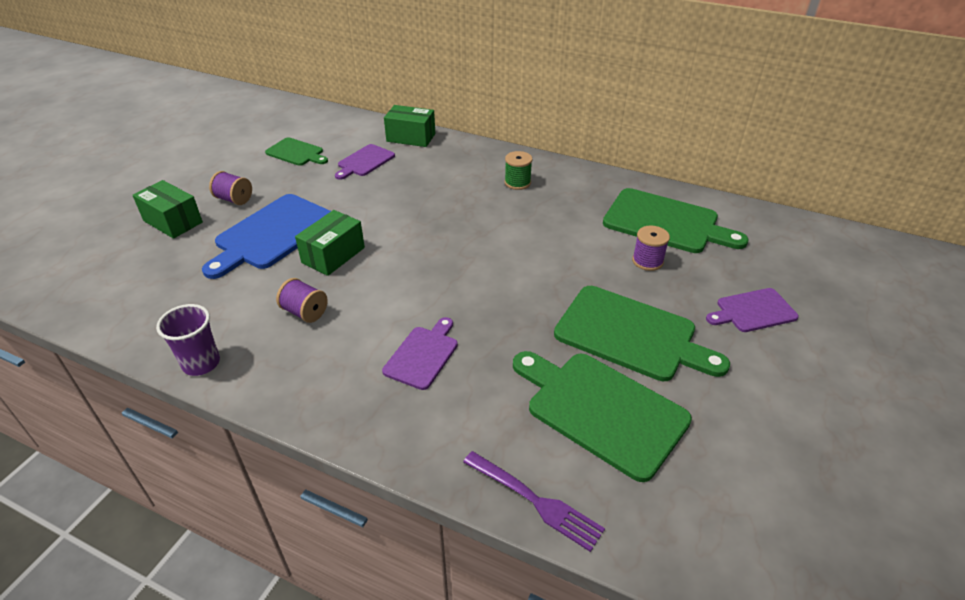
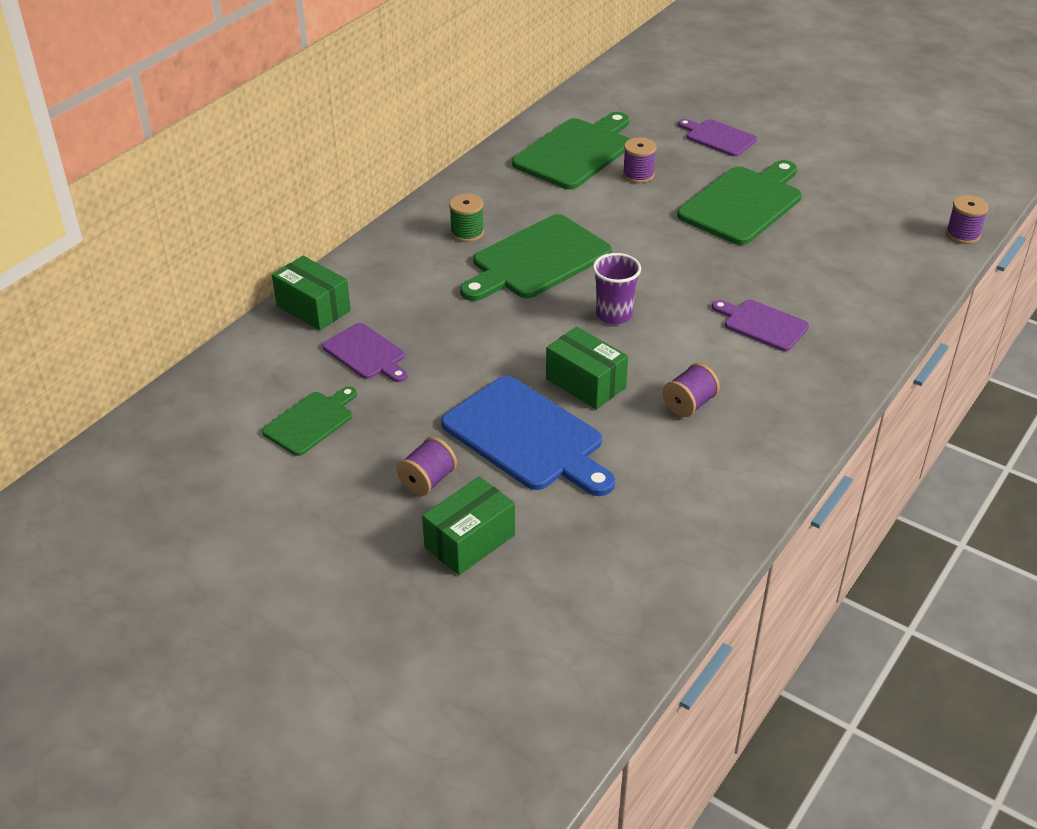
camera: 80 degrees left, 0 degrees up
(201, 363) = (766, 480): purple cup -> purple cup (614, 315)
(411, 137) = (313, 308): green box -> green box turned 75 degrees counterclockwise
(535, 501) = (925, 279): purple fork -> none
(601, 410) = (833, 234): green cutting board -> green cutting board (537, 260)
(655, 553) = (962, 234): none -> purple spool
(753, 311) = (718, 137): purple cutting board -> purple cutting board turned 135 degrees clockwise

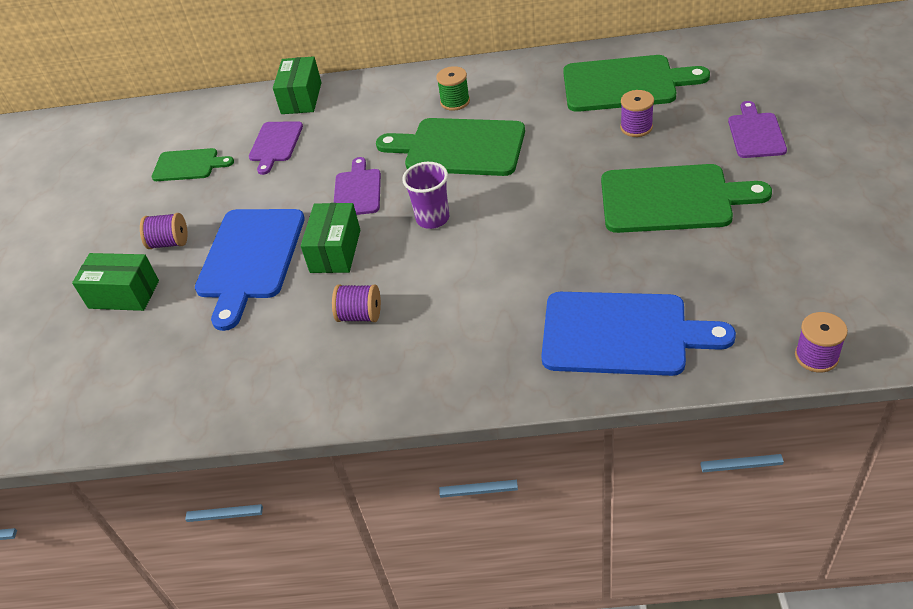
camera: 60 degrees right, 5 degrees up
(762, 324) = (507, 300): purple cutting board -> purple cutting board (357, 191)
(858, 293) = (621, 334): none -> blue cutting board

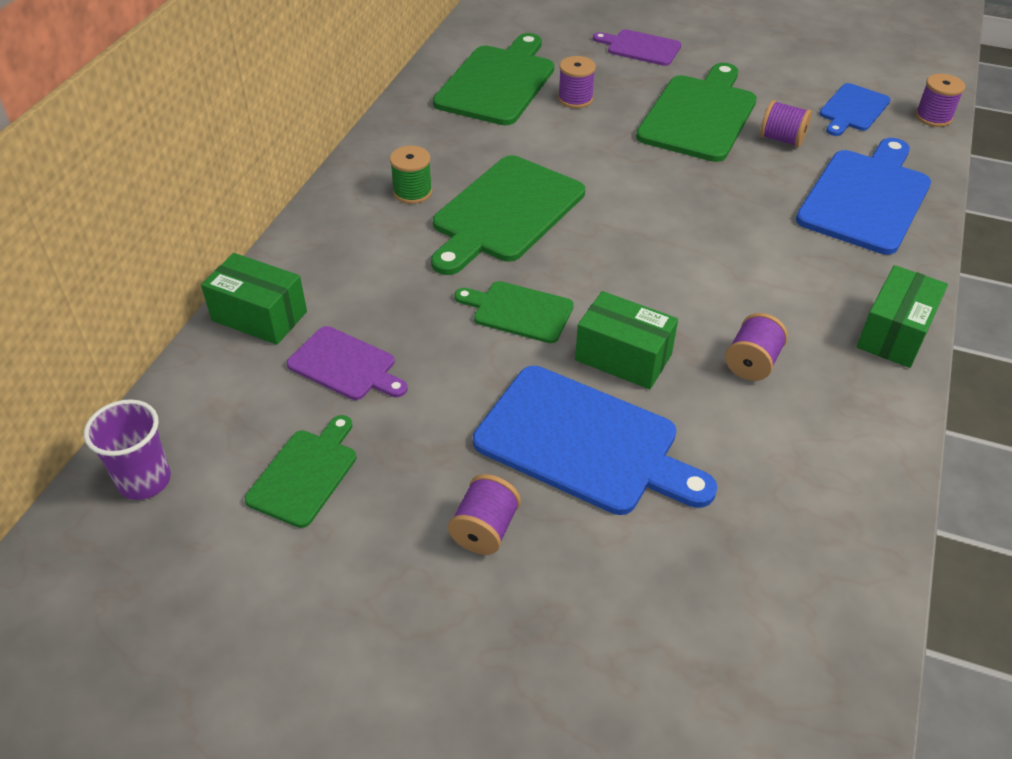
camera: 75 degrees left, 0 degrees up
(124, 294) = (571, 609): green box -> green box (894, 333)
(357, 191) = (519, 311): purple cutting board -> green cutting board
(432, 218) = (619, 265): purple cup -> purple cup (144, 480)
(676, 258) = (781, 139): none -> purple spool
(775, 293) = (853, 109): none -> blue cutting board

